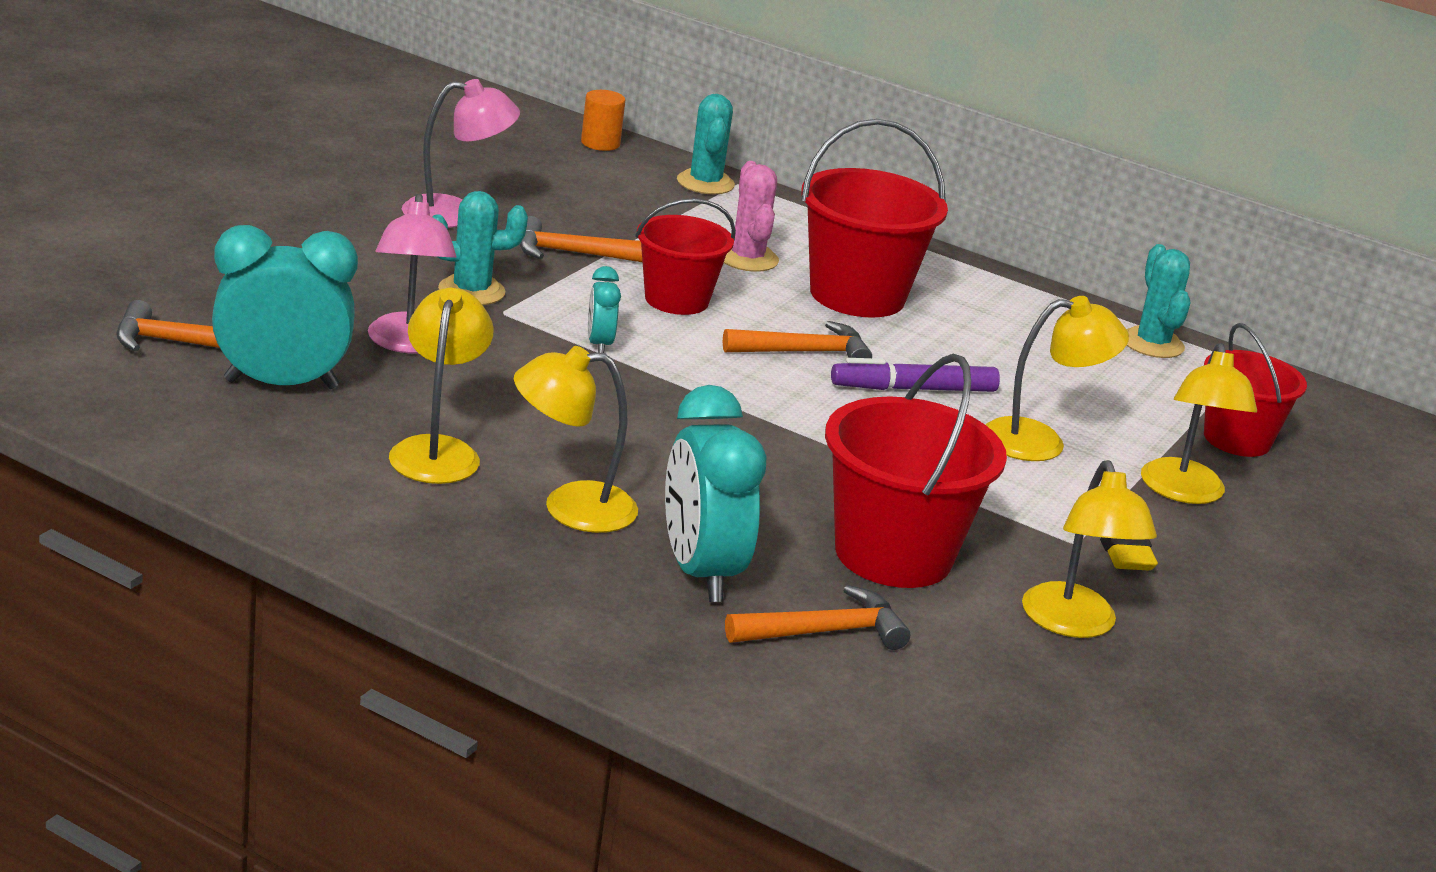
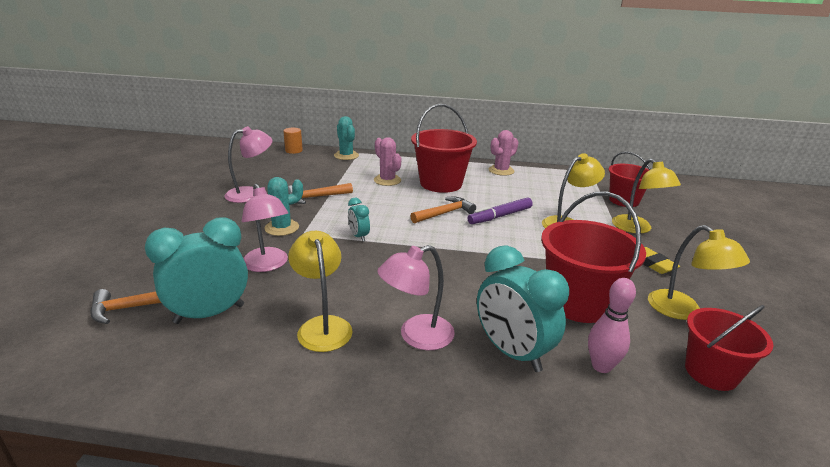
camera: 20 degrees left, 0 degrees up
(570, 507) = (416, 336): yellow lamp -> pink lamp
(676, 300) = (374, 205): red bucket -> red bucket (711, 372)
(824, 632) = (601, 366): orange hammer -> pink bowling pin
(1027, 305) = (501, 170): none -> pink cactus
(1152, 343) = (555, 173): turquoise cactus -> none

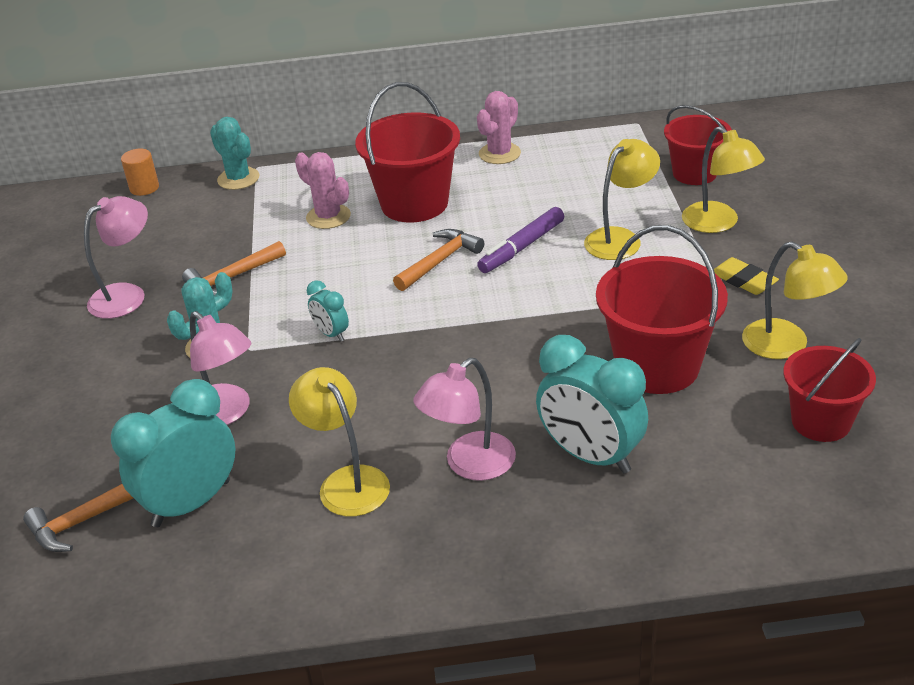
camera: 10 degrees left, 10 degrees up
(601, 366) = (697, 446): pink bowling pin -> none

